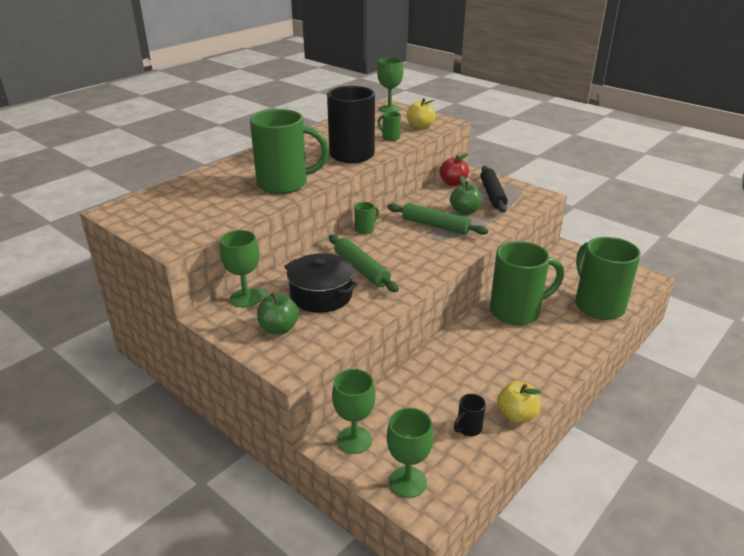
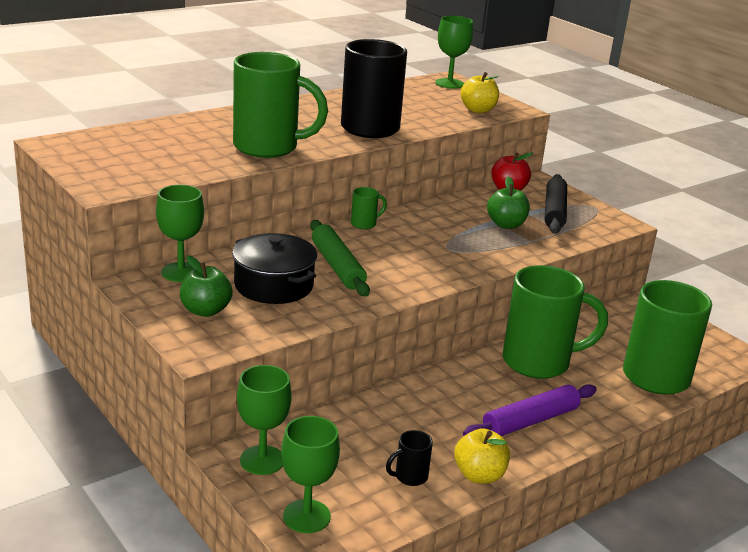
camera: 10 degrees right, 5 degrees down
(390, 137) = (431, 116): green mug -> none
(435, 226) = (458, 234): green rolling pin -> none
(532, 361) = (530, 421): none -> purple rolling pin

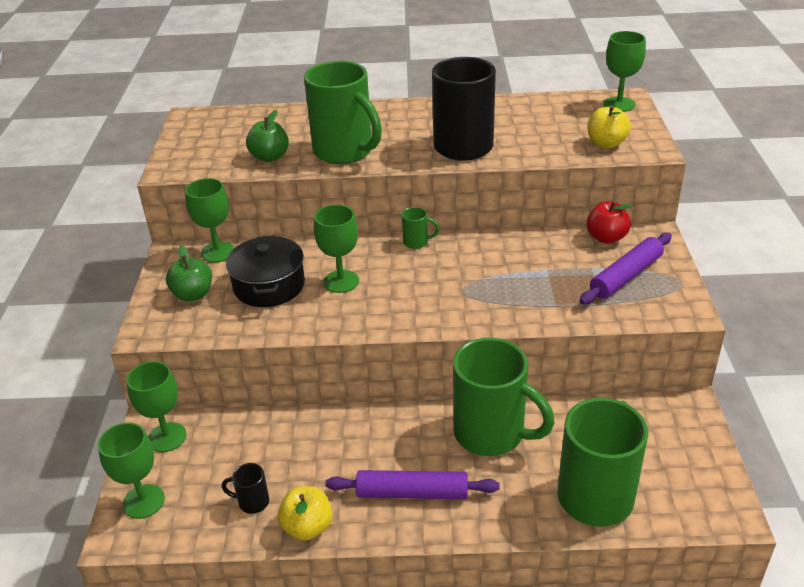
camera: 40 degrees right, 10 degrees up
(337, 266) = (341, 281): green rolling pin -> green goblet
(506, 224) = (553, 278): green apple -> green apple (270, 157)
(554, 211) = (626, 276): black rolling pin -> purple rolling pin

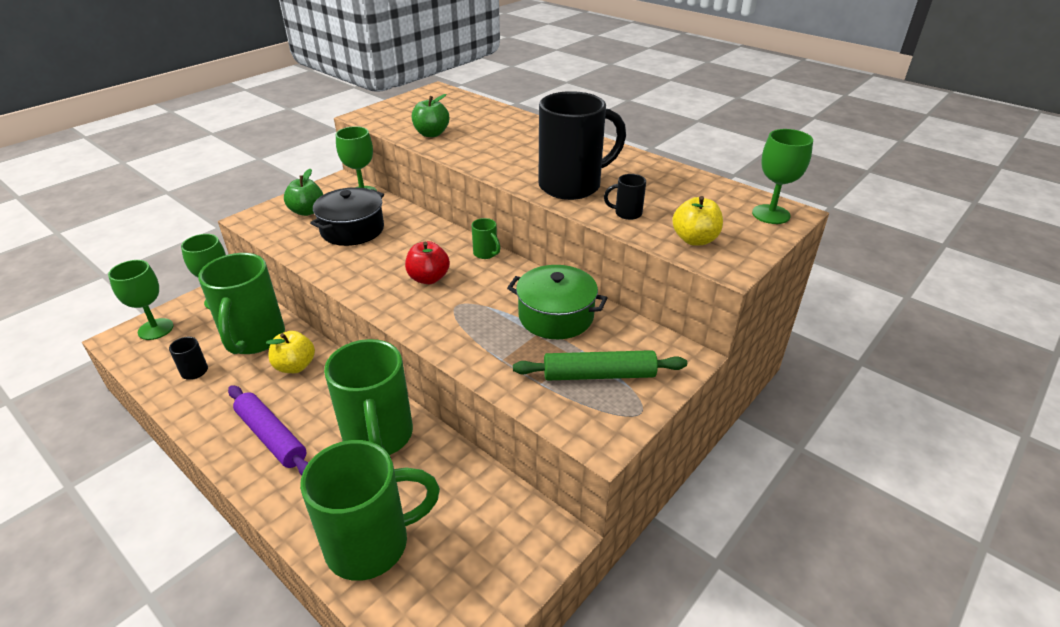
camera: 40 degrees right, 0 degrees up
(307, 527) = (191, 409): yellow apple -> yellow apple (295, 366)
(341, 281) = (395, 252): green goblet -> none
(345, 152) = (482, 152): green mug -> green mug (254, 339)
(536, 147) = (627, 213): none -> black mug
(540, 256) = (556, 316): none -> green pot
(606, 238) = (636, 334): red apple -> red apple (428, 278)
(626, 276) = (599, 375): purple rolling pin -> green rolling pin

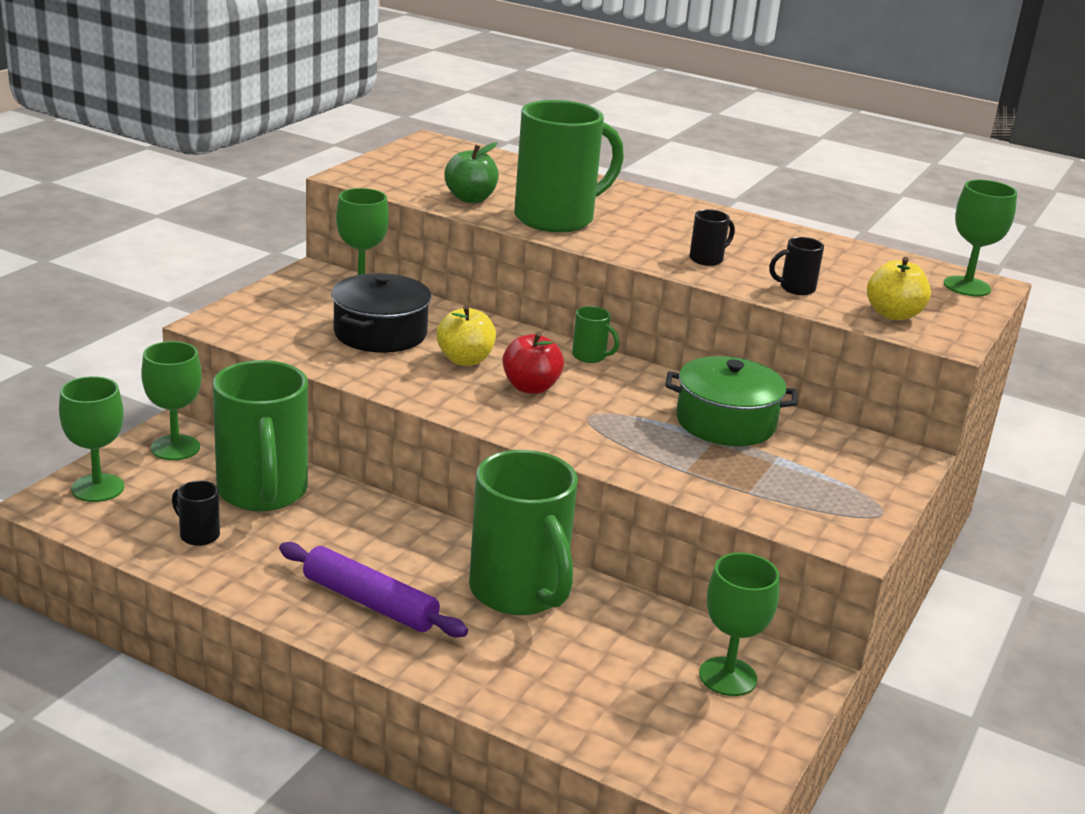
camera: 15 degrees left, 10 degrees down
(295, 366) = (348, 521): yellow apple -> yellow apple (465, 360)
(307, 211) = (294, 312): green apple -> none
(371, 544) = (580, 700): green mug -> green mug (557, 218)
(494, 532) = (727, 677): none -> green goblet
(572, 186) = (707, 259): black mug -> black mug, size x0.41
(599, 375) = (814, 480): green rolling pin -> none

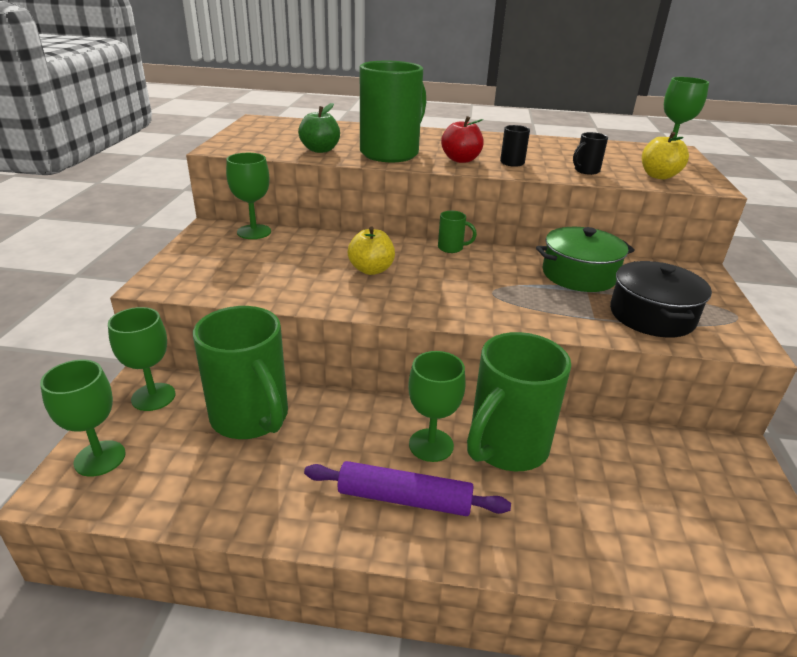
camera: 20 degrees left, 5 degrees up
(198, 535) = (218, 479): black mug -> none
(380, 333) = (294, 263): black pot -> black pot (652, 316)
(519, 592) = (506, 447): green mug -> green mug turned 90 degrees clockwise
(531, 387) = (434, 280): red apple -> red apple (461, 160)
(727, 677) = (699, 472): green goblet -> green goblet (431, 445)

